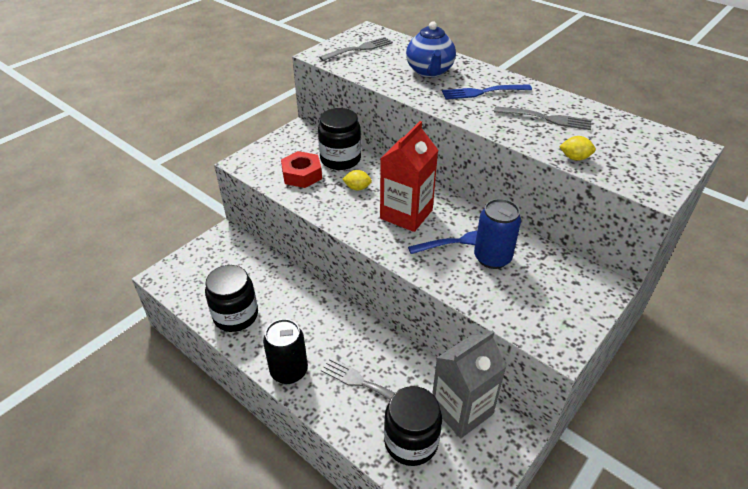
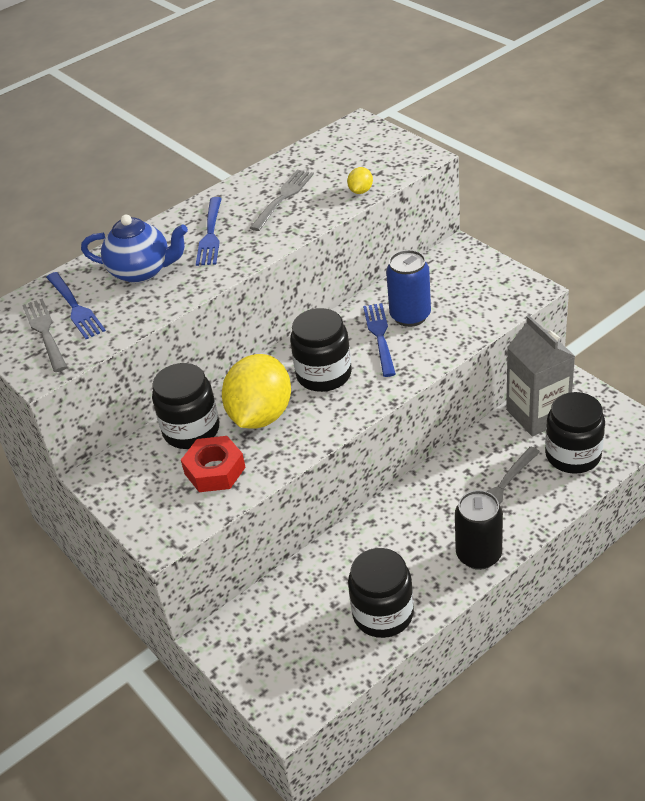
camera: 75 degrees left, 0 degrees up
(357, 188) = (261, 415): yellow lemon -> yellow lemon, size x2.47
(386, 54) = (75, 307): none -> blue fork
(406, 214) = (324, 374): red carton -> black jar

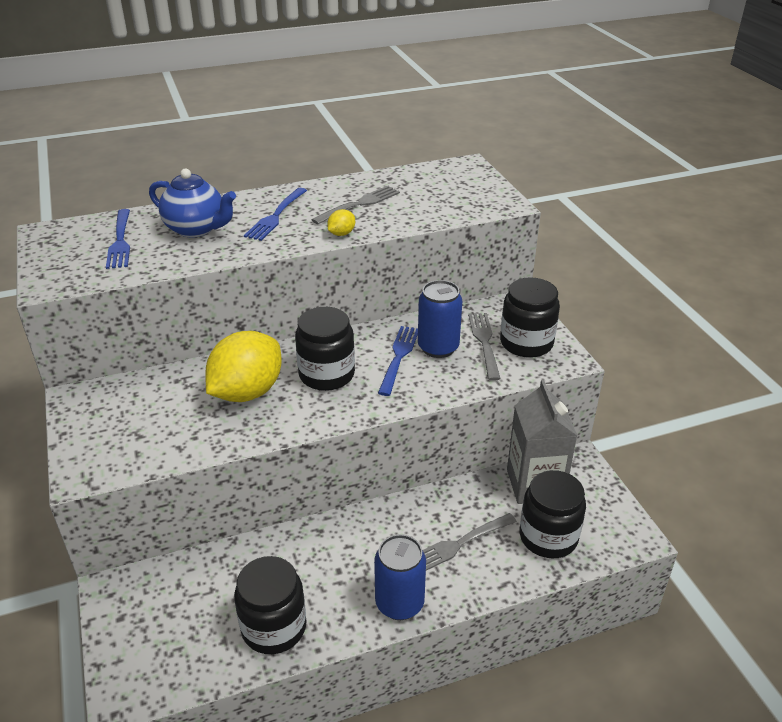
camera: 15 degrees right, 5 degrees down
(45, 333) = (80, 254): grey fork -> grey fork (484, 343)
(191, 430) = (180, 385): black jar -> black jar (526, 343)
(215, 470) = (173, 427): red nut -> none
(361, 191) = (430, 217): yellow lemon -> yellow lemon (341, 234)
(478, 555) = (399, 603): black can -> blue can

